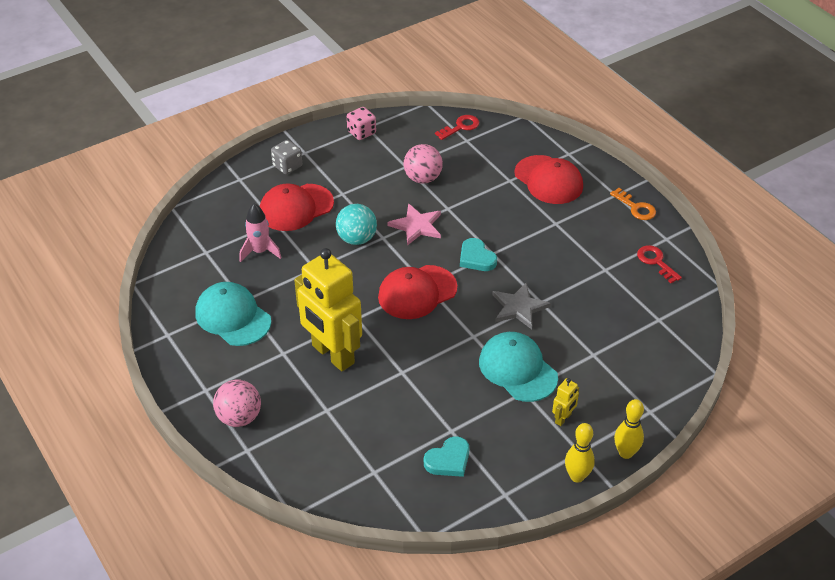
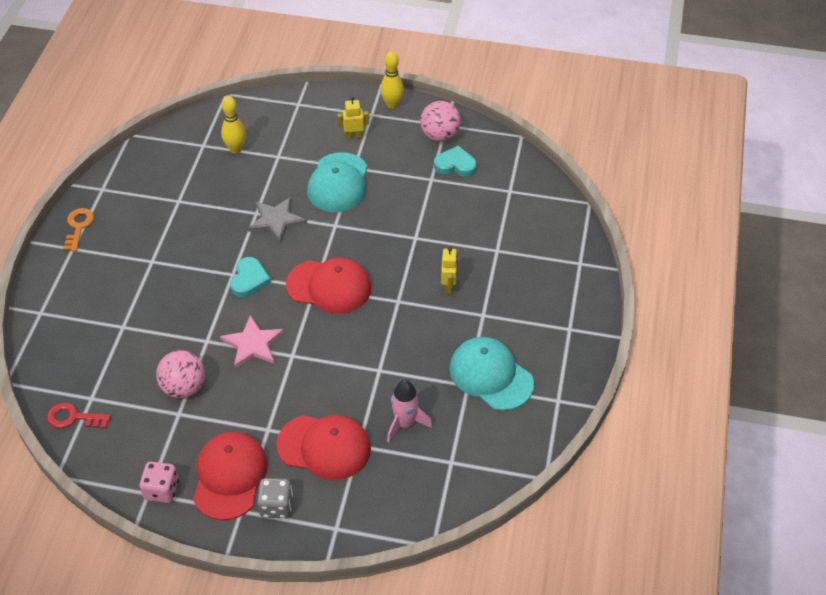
camera: 135 degrees left, 5 degrees up
(233, 317) = (490, 375): turquoise cap -> turquoise cap turned 135 degrees clockwise
(239, 417) = (564, 289): pink ball -> pink ball (440, 136)
(332, 355) = (448, 286): yellow robot -> yellow robot, size x0.40
(357, 239) = (314, 371): turquoise ball -> none
(548, 180) = (95, 301): red cap -> red cap (229, 477)
(625, 453) = (346, 96): yellow bowling pin -> yellow bowling pin (236, 149)
(656, 262) = (138, 179): red key -> none

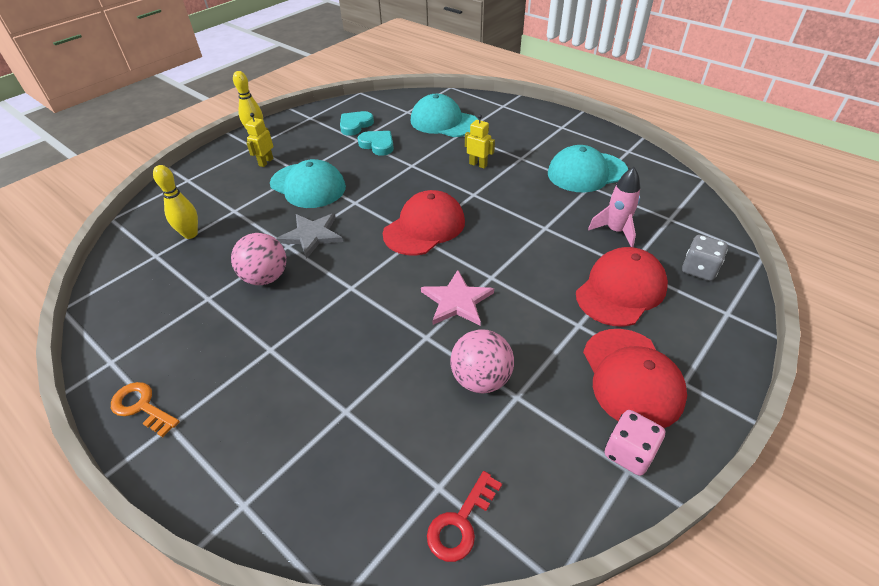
camera: 60 degrees left, 5 degrees down
(229, 477) = (632, 377): red cap -> red cap turned 135 degrees counterclockwise
(249, 279) = (369, 277): turquoise heart -> turquoise heart (378, 145)
(276, 506) = (686, 350): grey dice -> grey dice (699, 269)
(440, 136) = (317, 123): pink ball -> pink ball (265, 277)
(509, 228) = (444, 122): none -> turquoise cap

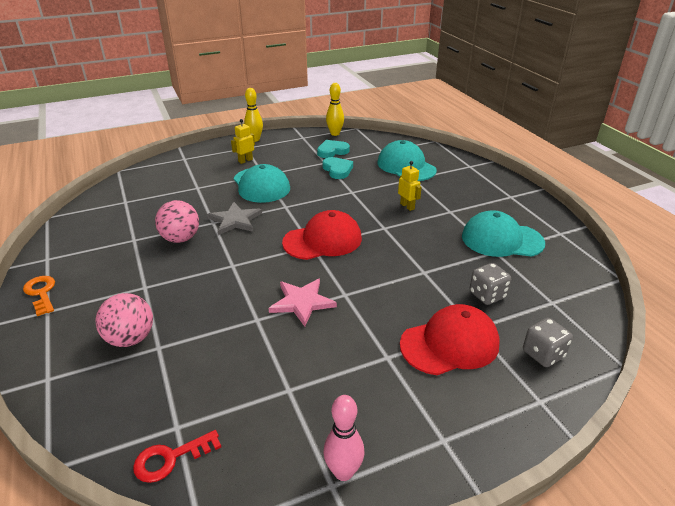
camera: 25 degrees right, 10 degrees down
(190, 234) = (157, 195): yellow bowling pin -> yellow bowling pin (335, 133)
(481, 379) = (271, 365): pink ball -> pink ball (130, 339)
(615, 231) = (487, 295): pink rocket -> grey dice
(629, 452) = (343, 472): pink dice -> pink bowling pin
(632, 377) = (398, 416): red cap -> none

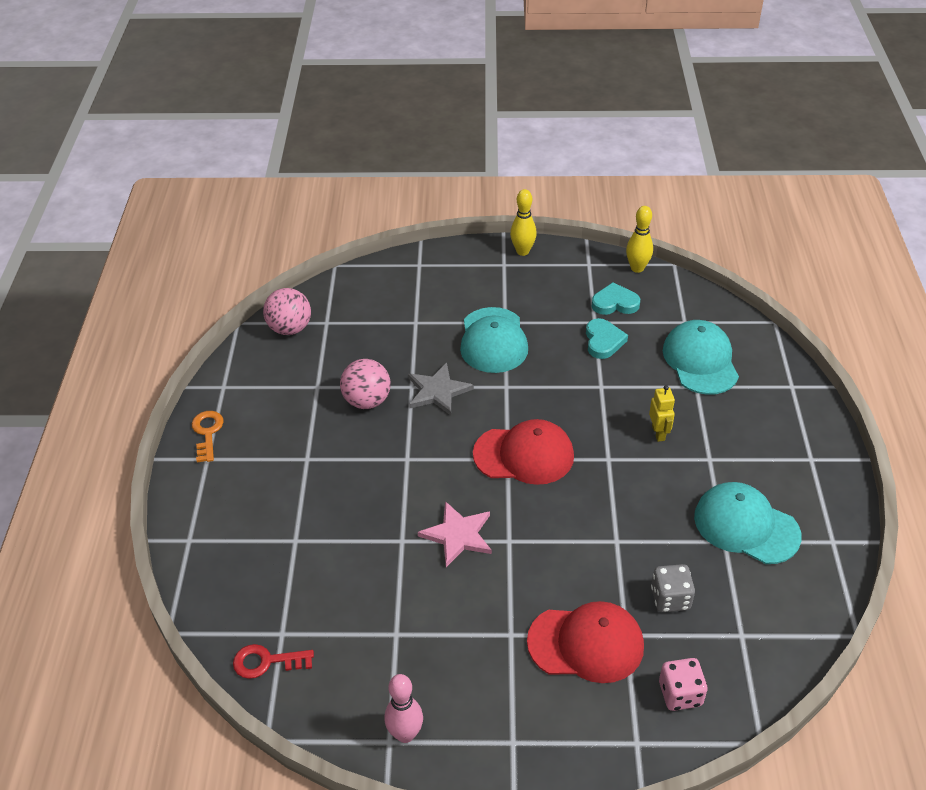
camera: 25 degrees right, 10 degrees up
(130, 339) = (273, 520): pink ball -> pink ball (290, 328)
(245, 160) = (493, 290): yellow robot -> none
(543, 354) = (680, 694): grey dice -> pink dice

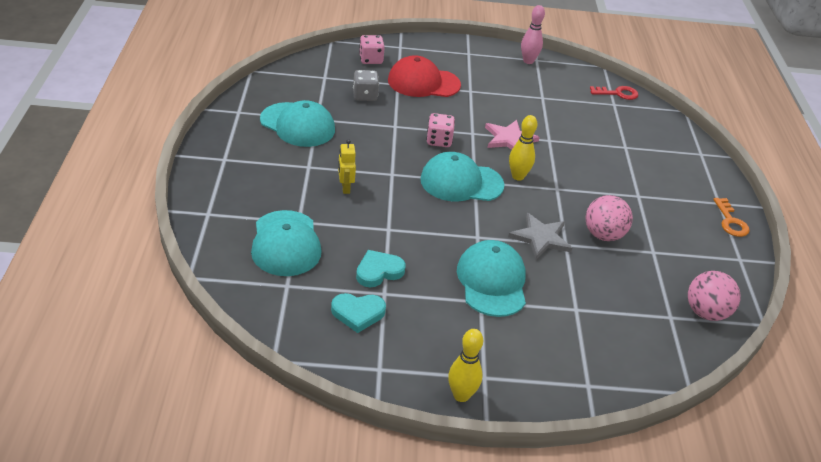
camera: 175 degrees right, 5 degrees down
(524, 455) = (461, 182): red cap -> turquoise cap
(554, 520) = (439, 141): none -> pink dice
(603, 341) = (378, 271): turquoise heart -> turquoise heart turned 60 degrees clockwise
(637, 268) = (321, 358): yellow bowling pin -> yellow bowling pin (518, 176)

